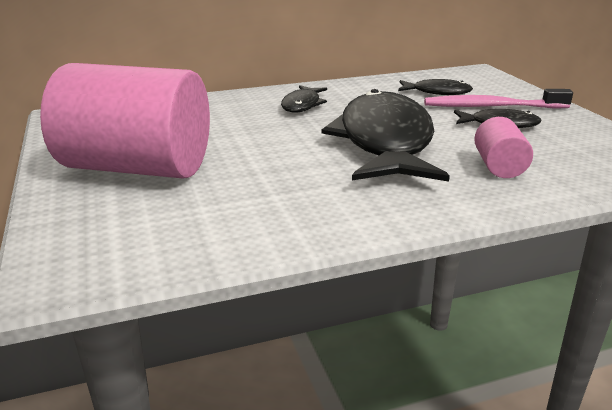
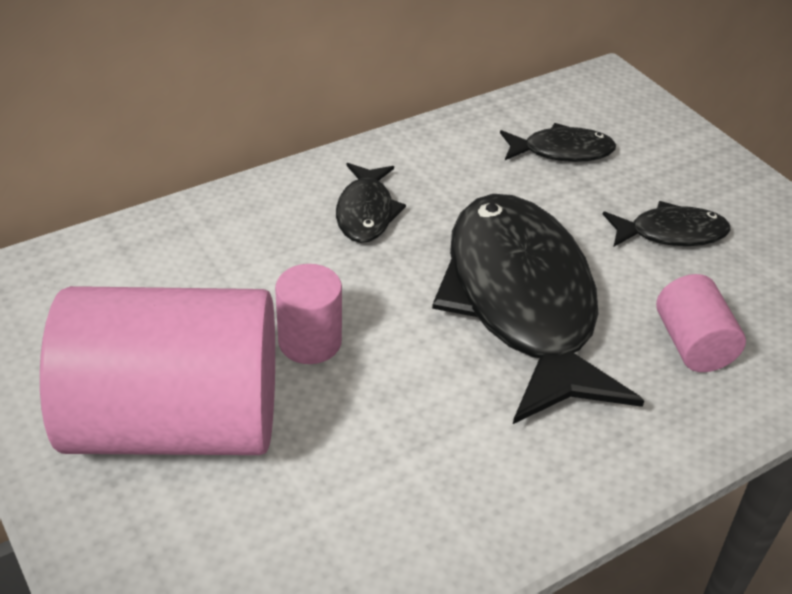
camera: 15 degrees left, 15 degrees up
(240, 146) = (310, 341): none -> pink cylinder
(491, 106) = (650, 185): pink toothbrush -> none

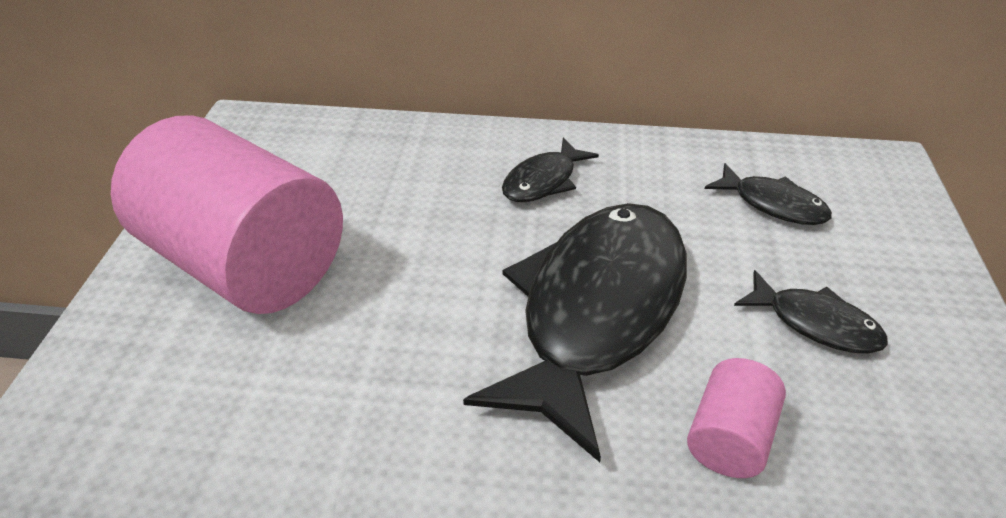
camera: 40 degrees right, 0 degrees up
(310, 341) = (395, 255): pink cylinder -> none

